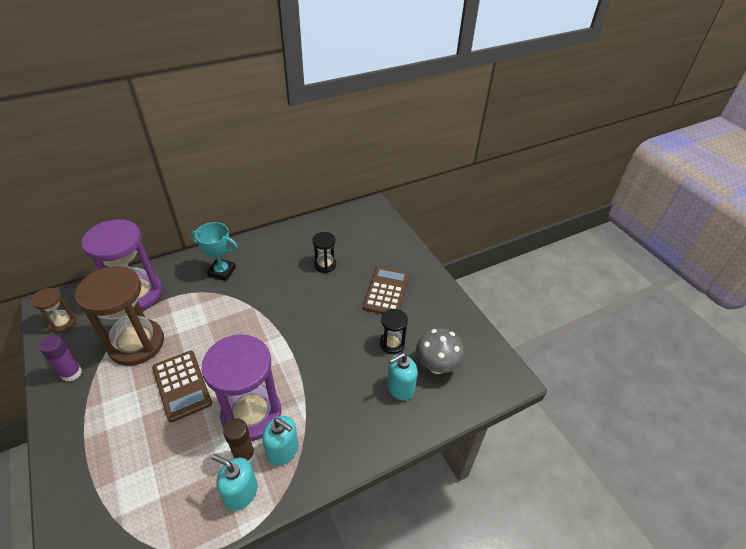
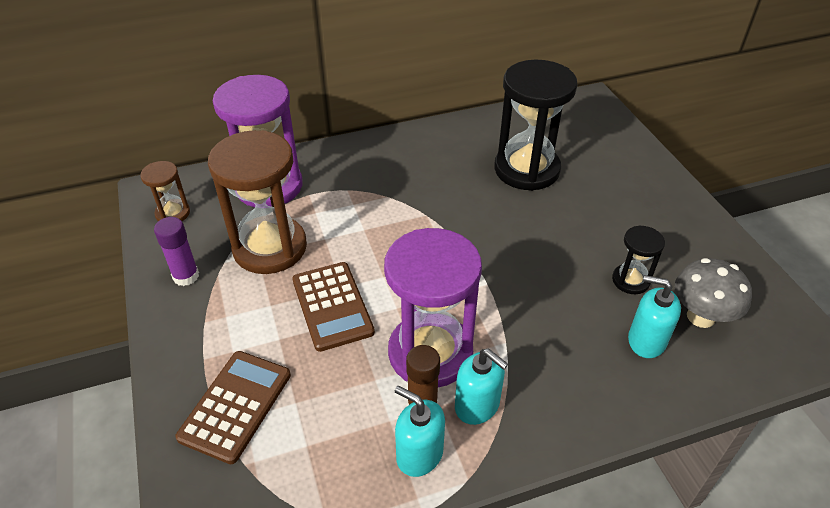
camera: 10 degrees right, 0 degrees up
(222, 272) = (382, 167): turquoise trophy -> none
(325, 265) = (526, 169): black hourglass -> black hourglass, size x2.07
(386, 291) = (618, 210): brown calculator -> brown calculator (236, 406)
(400, 388) = (646, 340): turquoise soap dispenser -> turquoise soap dispenser turned 45 degrees clockwise

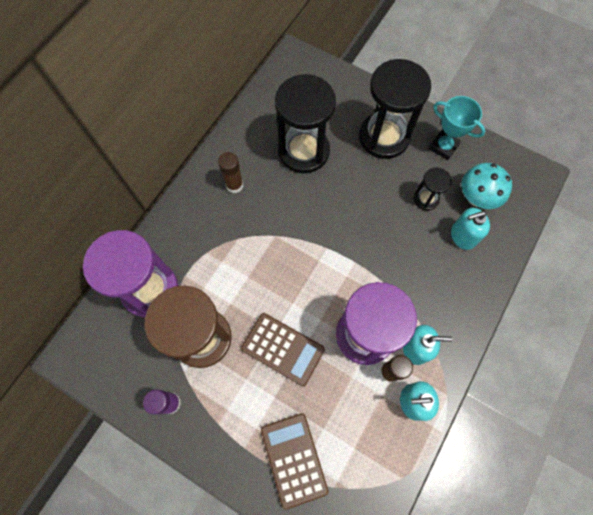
camera: 40 degrees left, 25 degrees up
(173, 213) = (106, 364): brown hourglass -> none
(429, 158) = (234, 185): none -> brown glue stick
(630, 204) = (384, 137): none -> black hourglass
(700, 249) = (443, 147): none -> turquoise trophy
(700, 316) = (476, 198): grey mushroom -> turquoise mushroom

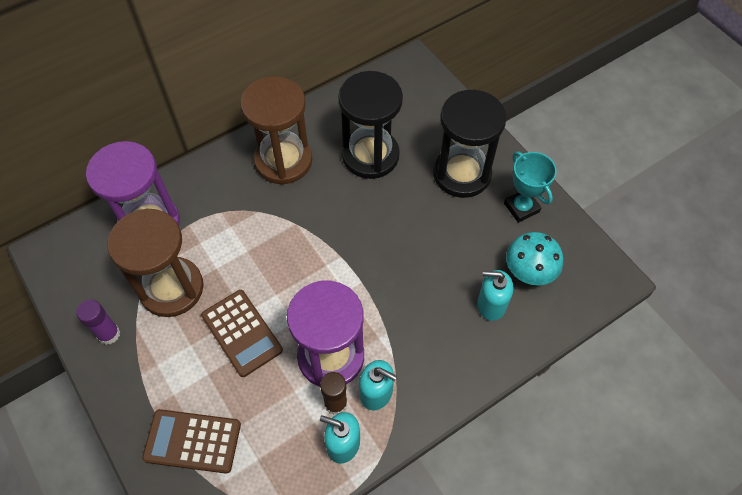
camera: 25 degrees right, 10 degrees down
(234, 185) = (283, 161): brown glue stick -> brown hourglass
(294, 459) = (192, 441): brown calculator -> brown calculator turned 90 degrees counterclockwise
(426, 199) = (472, 251): black hourglass -> none

